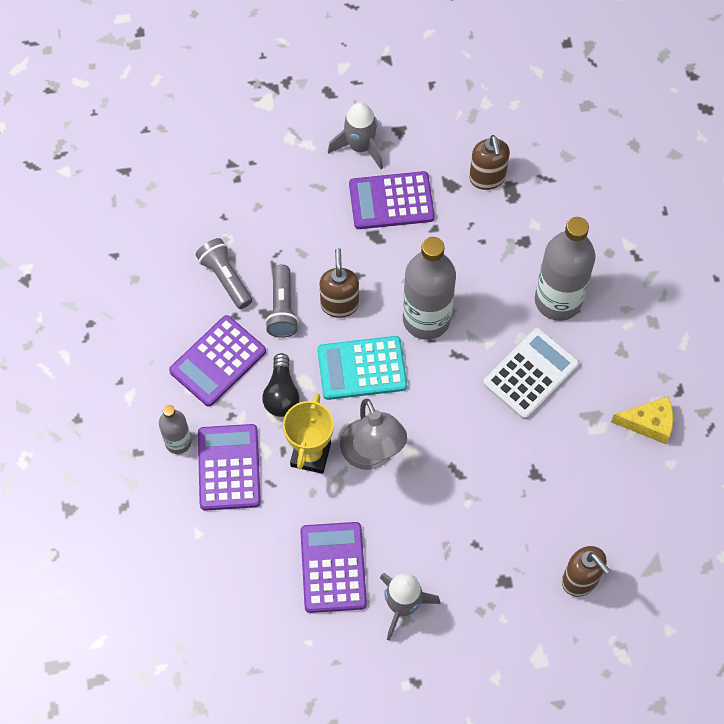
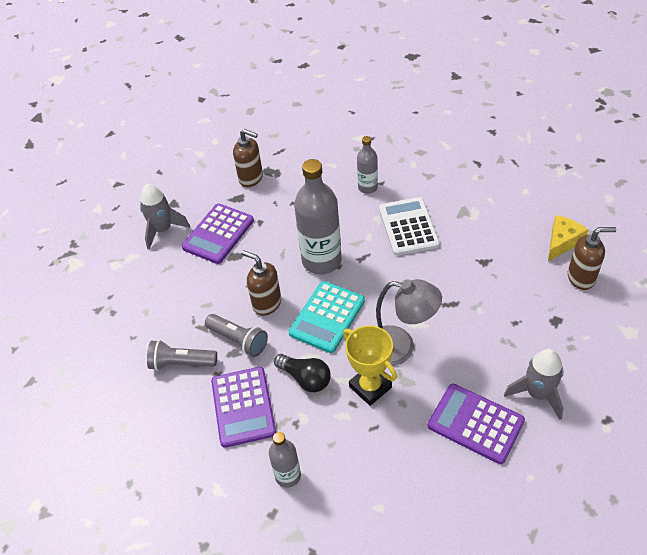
camera: 50 degrees left, 15 degrees down
(229, 467) = (338, 450): purple calculator -> none
(558, 300) = (367, 187): grey bottle -> grey bottle, size x0.53
(648, 423) = (489, 187): yellow cheese -> yellow cheese (562, 242)

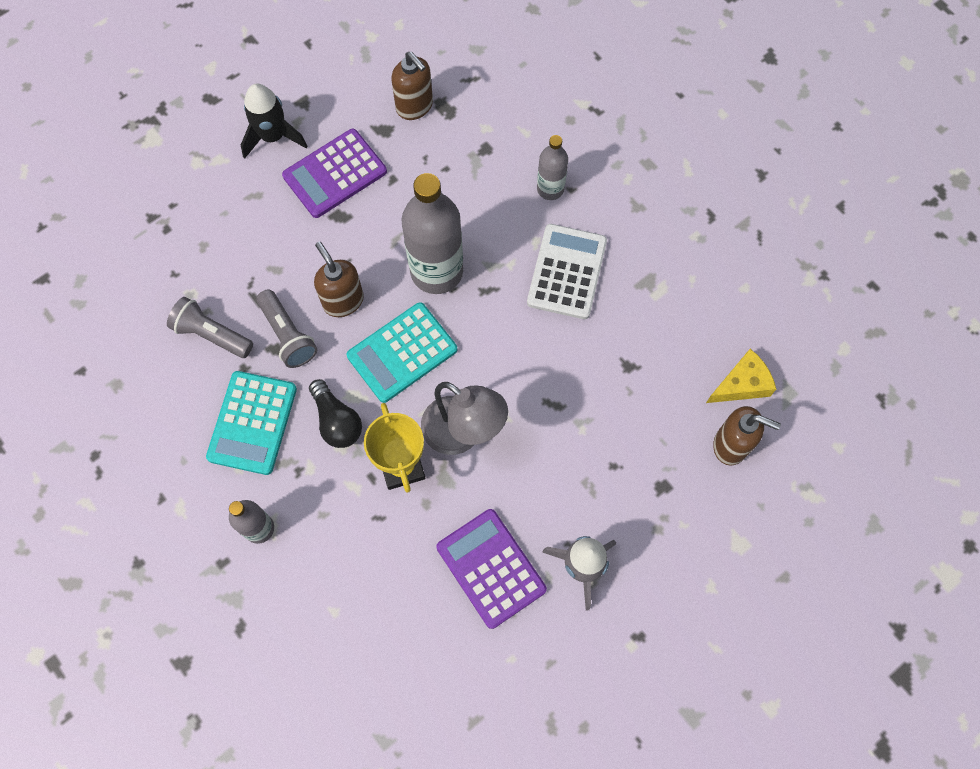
camera: 20 degrees right, 20 degrees up
(163, 230) = (273, 136): grey rocket -> black rocket
(243, 407) = (252, 423): purple calculator -> turquoise calculator

